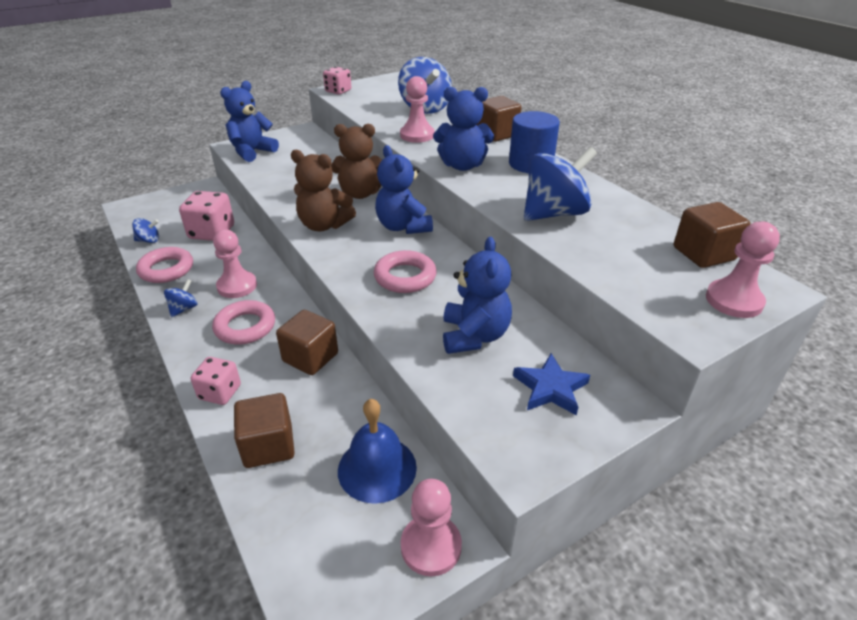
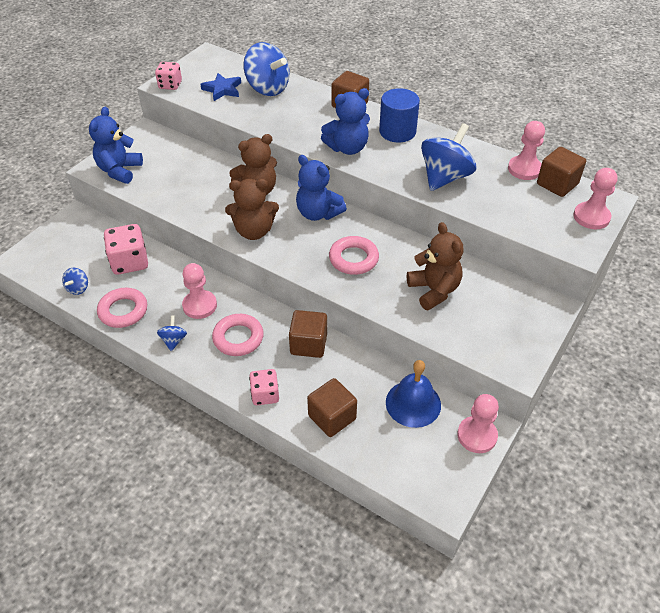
camera: 25 degrees left, 10 degrees up
(149, 240) = (78, 288): blue spinning top -> blue spinning top turned 135 degrees clockwise
(417, 135) = (286, 123): pink pawn -> pink pawn (524, 169)
(474, 336) = (434, 290): blue teddy bear -> brown teddy bear
(550, 388) = (503, 311): blue star -> blue star (222, 89)

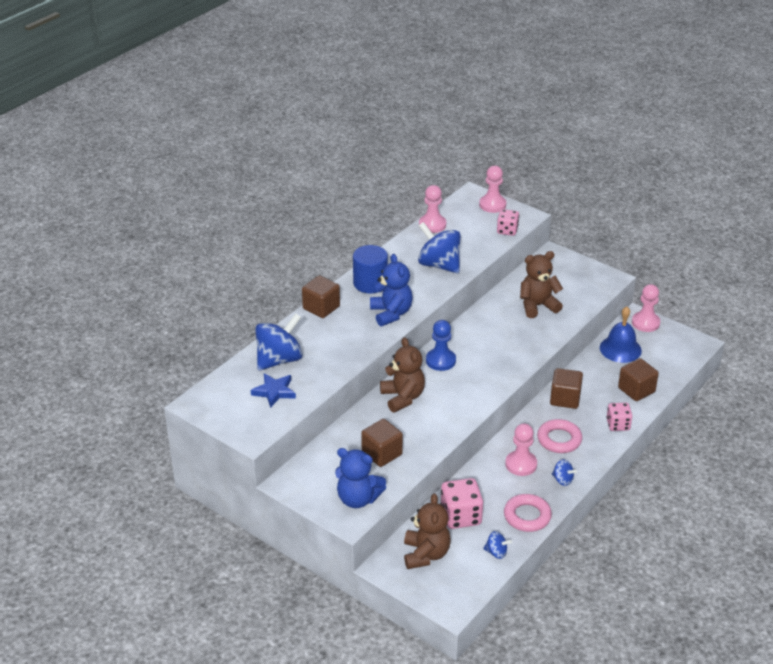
camera: 85 degrees left, 10 degrees down
(170, 85) = (255, 431): pink dice -> pink dice (507, 230)
(174, 340) = (563, 480): blue spinning top -> blue spinning top turned 150 degrees counterclockwise
(254, 231) = (462, 401): brown teddy bear -> brown teddy bear (426, 554)
(318, 213) = (440, 361): blue teddy bear -> blue pawn
(353, 259) = (501, 344): pink ring -> none
(557, 184) = (453, 213): brown cube -> brown cube (382, 453)

